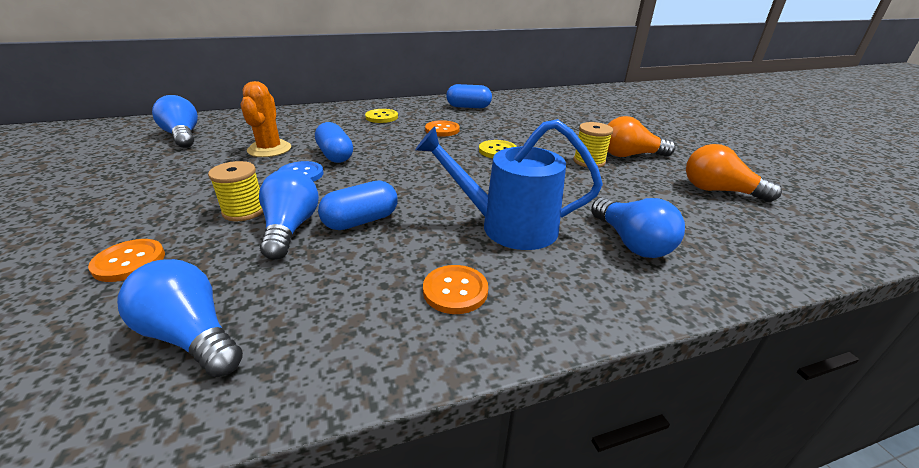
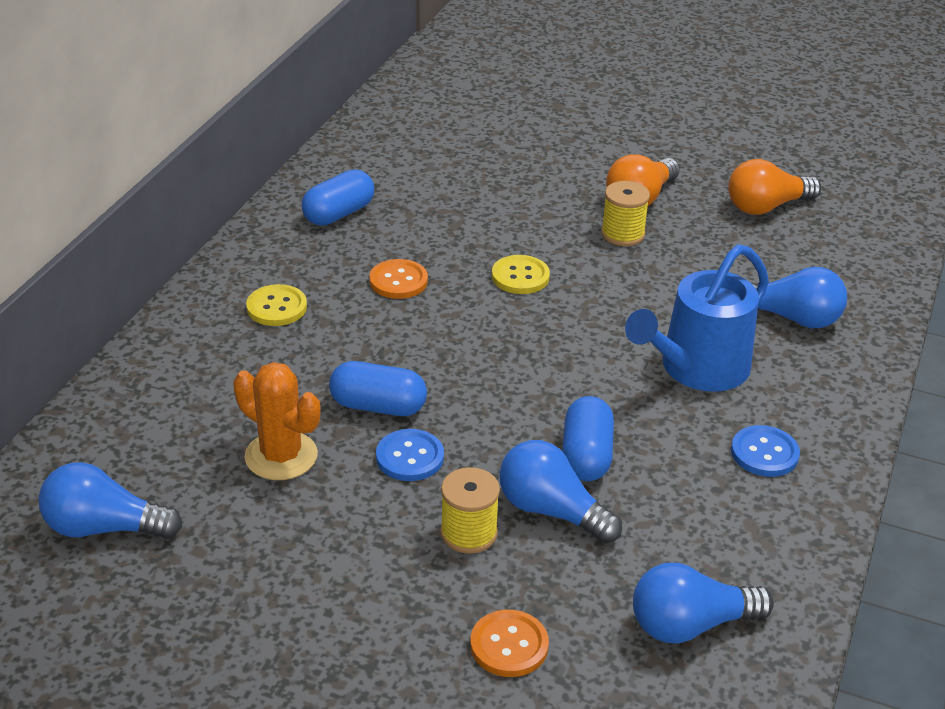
camera: 50 degrees left, 5 degrees up
(455, 291) = (764, 453): orange button -> blue button

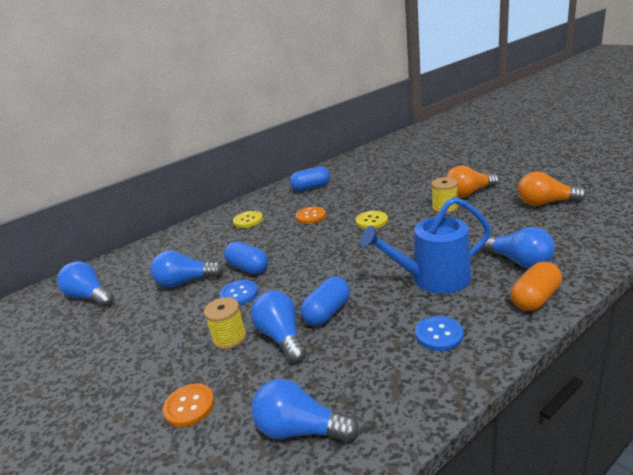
camera: 35 degrees right, 10 degrees down
(281, 456) = (185, 282): orange cactus -> blue light bulb
(846, 374) = (535, 298): none -> orange capsule

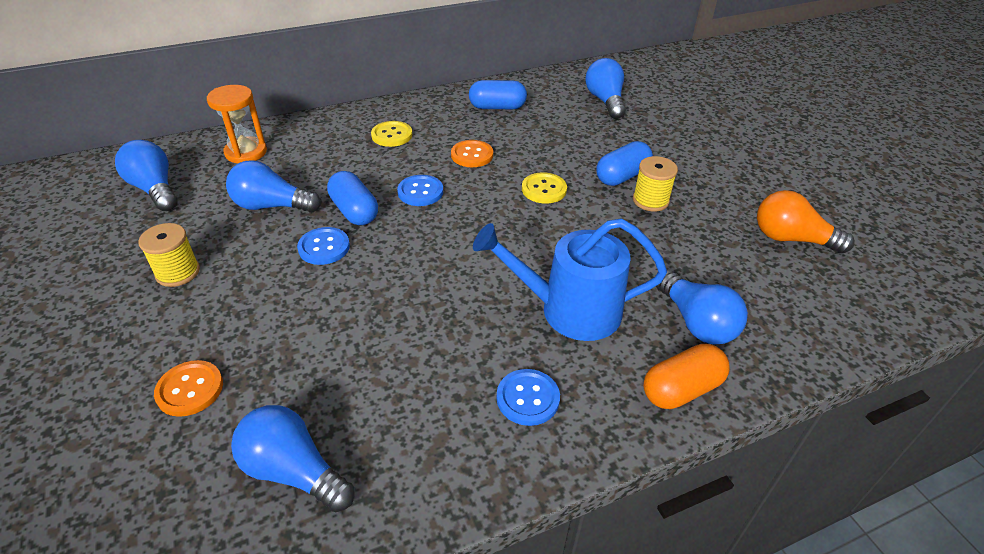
camera: 10 degrees right, 15 degrees up
(147, 257) = (246, 152): none -> orange hourglass
(229, 338) = (281, 309): yellow spool -> yellow spool (178, 272)
(282, 337) = (340, 331): blue light bulb -> blue light bulb (605, 101)
(288, 245) = (420, 192): none -> blue button
(327, 312) = (412, 314): blue capsule -> blue capsule (622, 176)
(469, 193) = (697, 186): orange light bulb -> none

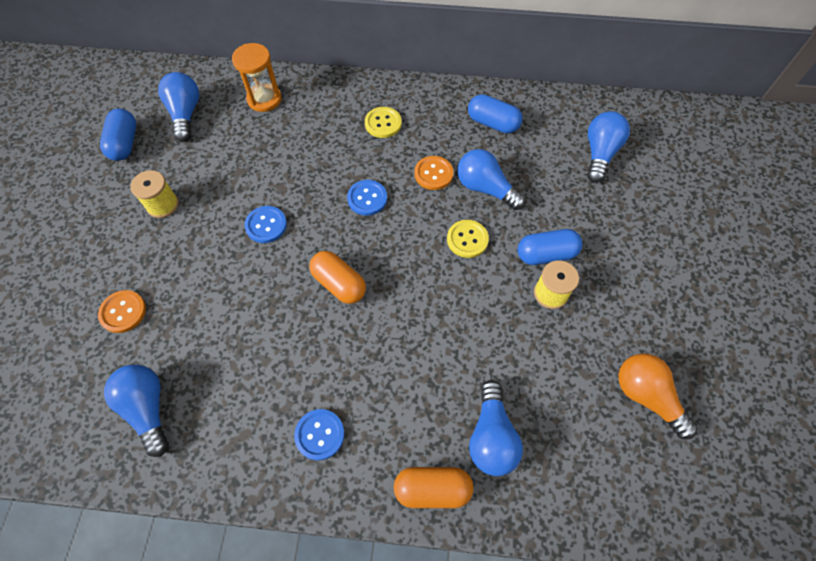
camera: 30 degrees right, 20 degrees up
(272, 206) = (253, 166): blue light bulb -> blue light bulb (485, 188)
(354, 211) = (307, 197): blue capsule -> blue capsule (125, 143)
(444, 265) = (339, 284): none -> orange capsule
(570, 310) = (402, 374): blue watering can -> none

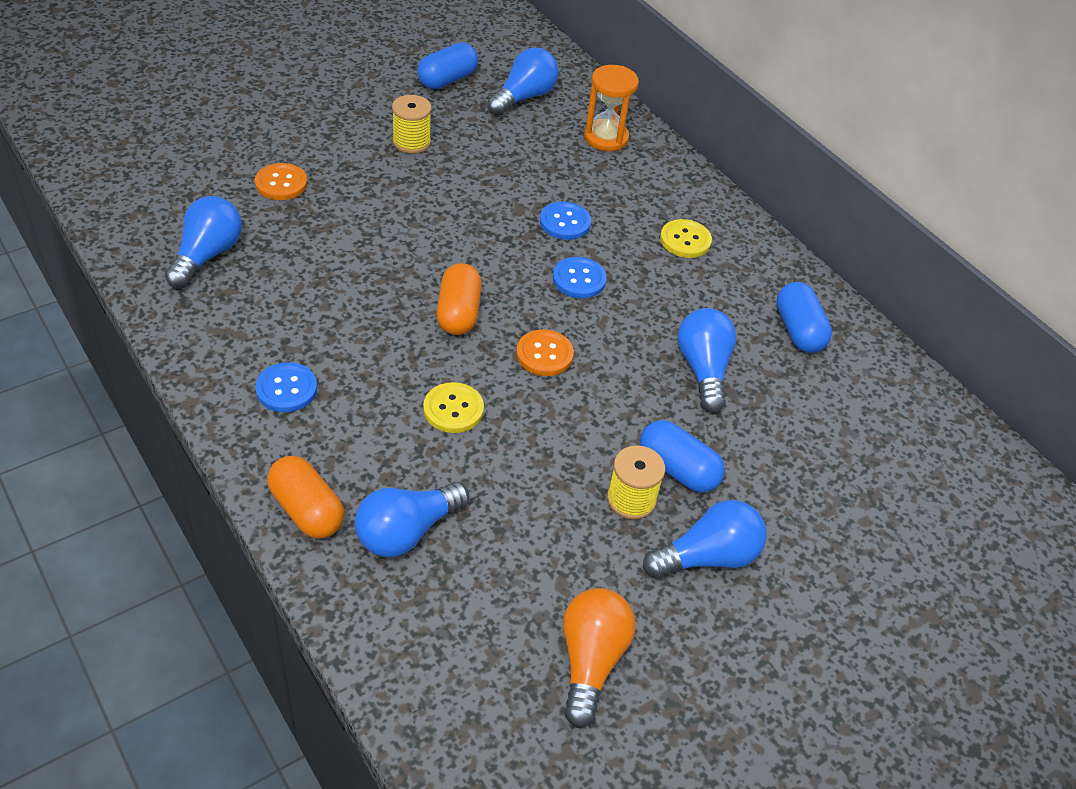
camera: 45 degrees right, 15 degrees down
(266, 225) = (466, 223): blue button -> blue button (565, 222)
(433, 174) = (670, 315): orange button -> orange button (544, 354)
(467, 239) = (620, 388): yellow button -> yellow button (453, 409)
(599, 154) = (878, 453): blue light bulb -> blue light bulb (707, 557)

